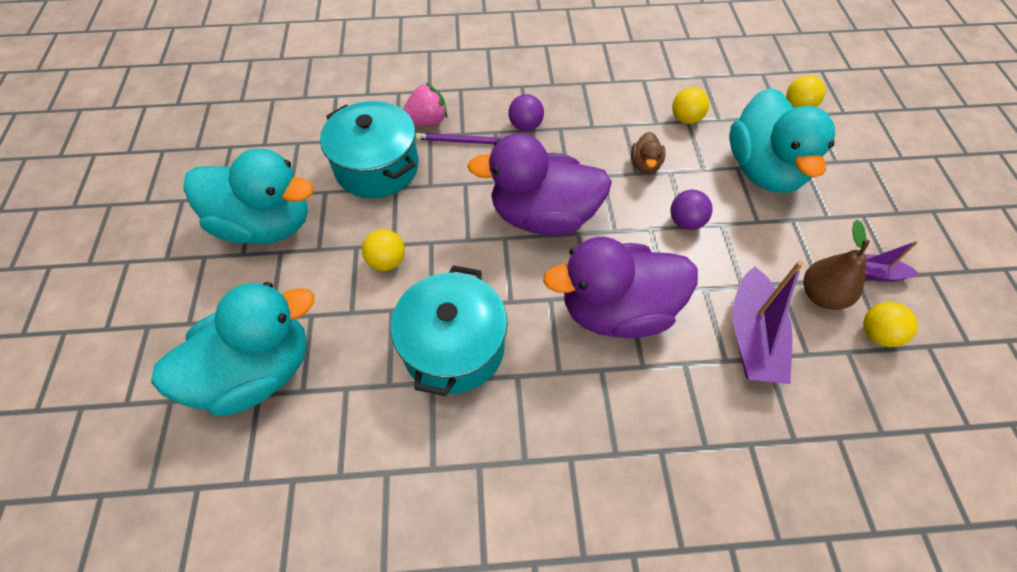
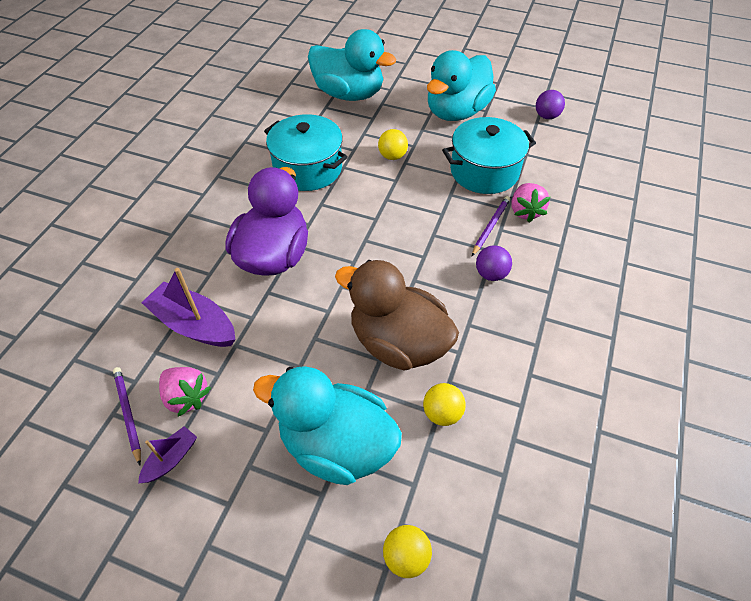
camera: 115 degrees right, 5 degrees down
(257, 372) = (349, 94): turquoise duck -> turquoise duck turned 60 degrees counterclockwise
(543, 216) = (382, 247): purple duck -> none
(645, 165) = (398, 342): brown duck -> brown duck, size x2.39
(685, 222) = (318, 339): purple ball -> purple ball (546, 116)
(821, 295) = (186, 397): brown pear -> pink strawberry
(877, 334) = (128, 414): yellow ball -> purple pencil

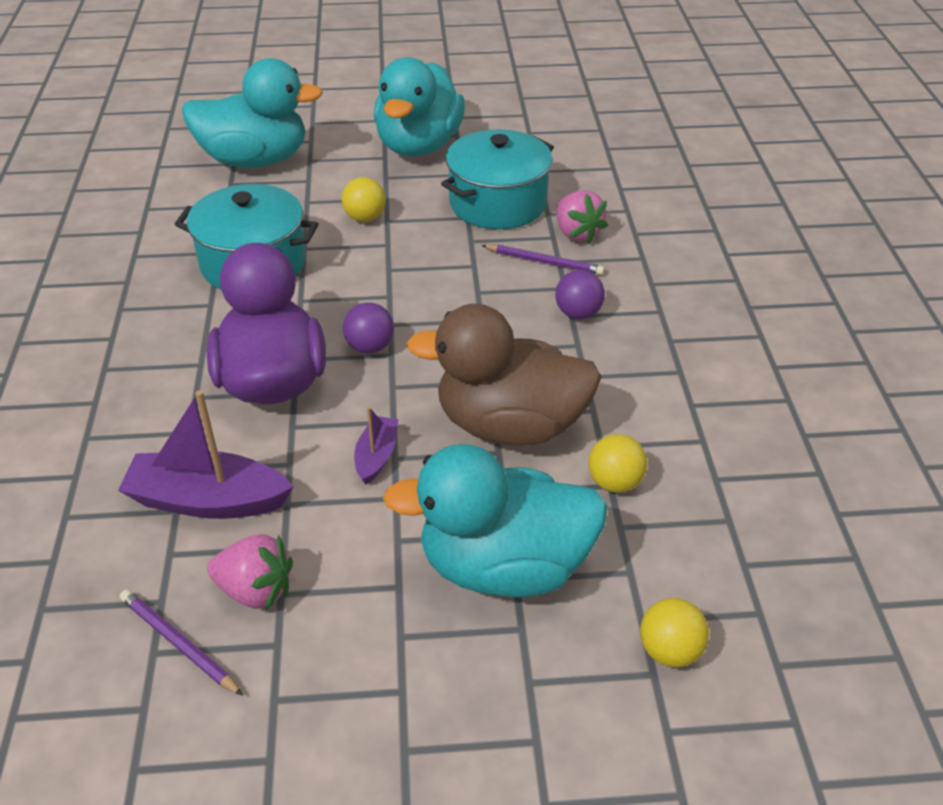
camera: 25 degrees left, 10 degrees down
(171, 459) = (283, 672): purple boat -> purple boat (376, 456)
(490, 226) = (544, 262): purple pencil -> purple pencil turned 105 degrees clockwise
(546, 116) = (537, 123): purple ball -> purple ball (370, 347)

